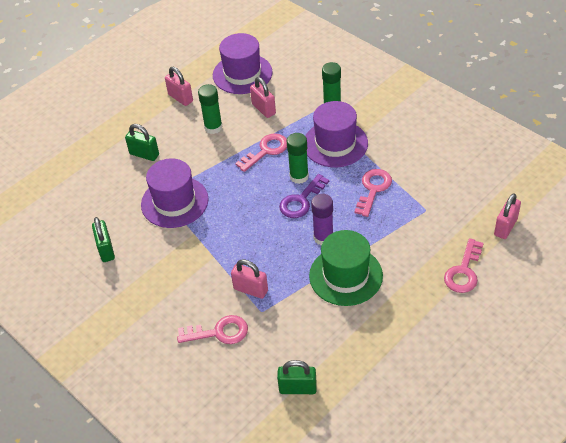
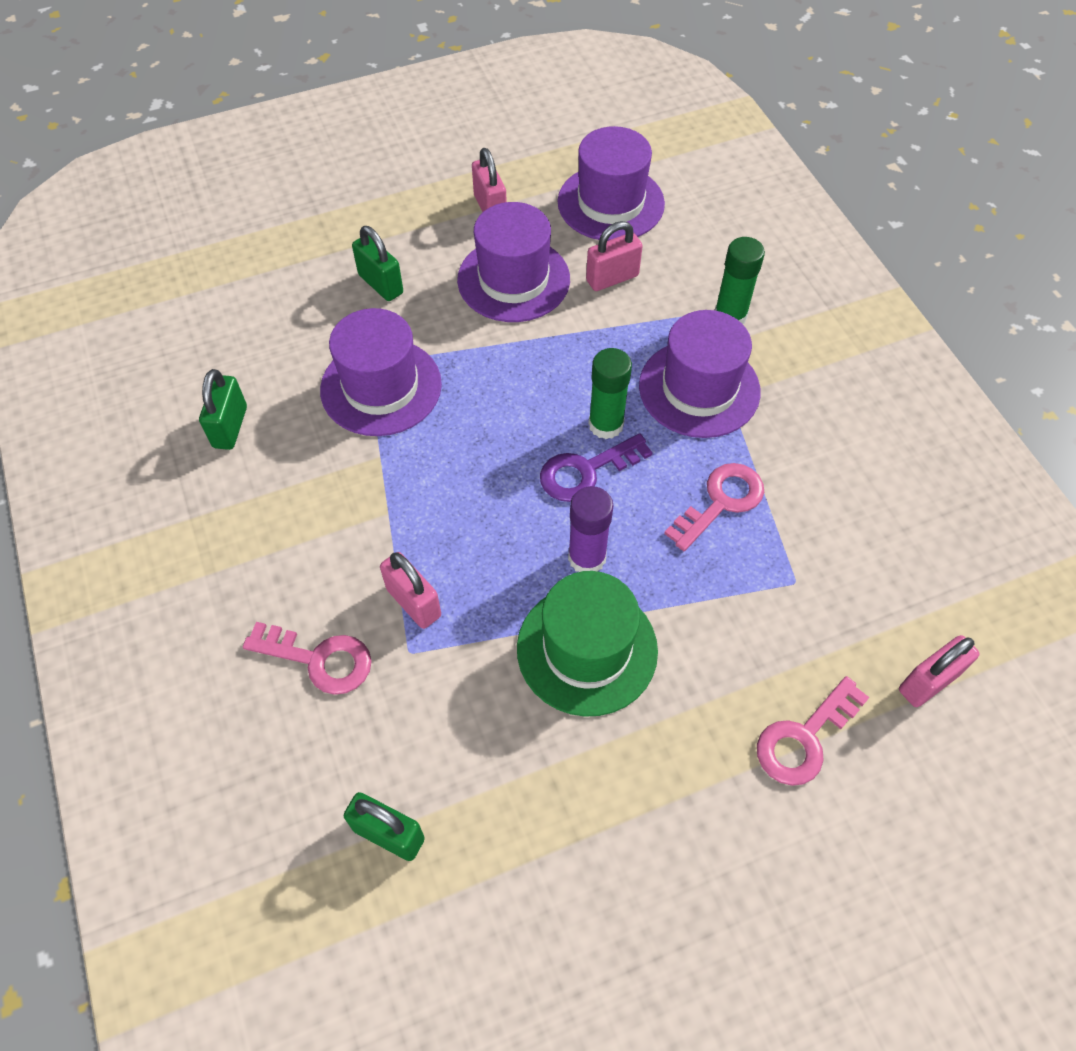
camera: 20 degrees right, 10 degrees up
(213, 127) = (513, 279): green glue stick -> purple hat
(263, 109) = (612, 278): pink padlock -> pink padlock turned 75 degrees clockwise
(266, 151) = (576, 355): pink key -> none

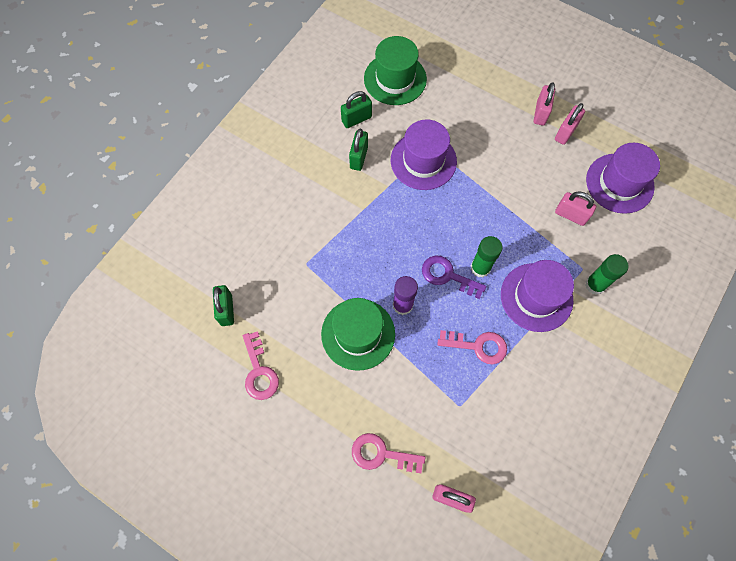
camera: 55 degrees right, 10 degrees up
(215, 338) = (395, 79): none -> green hat
(319, 659) = (279, 232): pink key -> pink key (259, 372)
(381, 284) = (478, 120): green padlock -> green padlock (359, 157)
(413, 602) = (329, 249): pink padlock -> pink padlock (540, 113)
(513, 279) = (530, 172): purple hat -> none

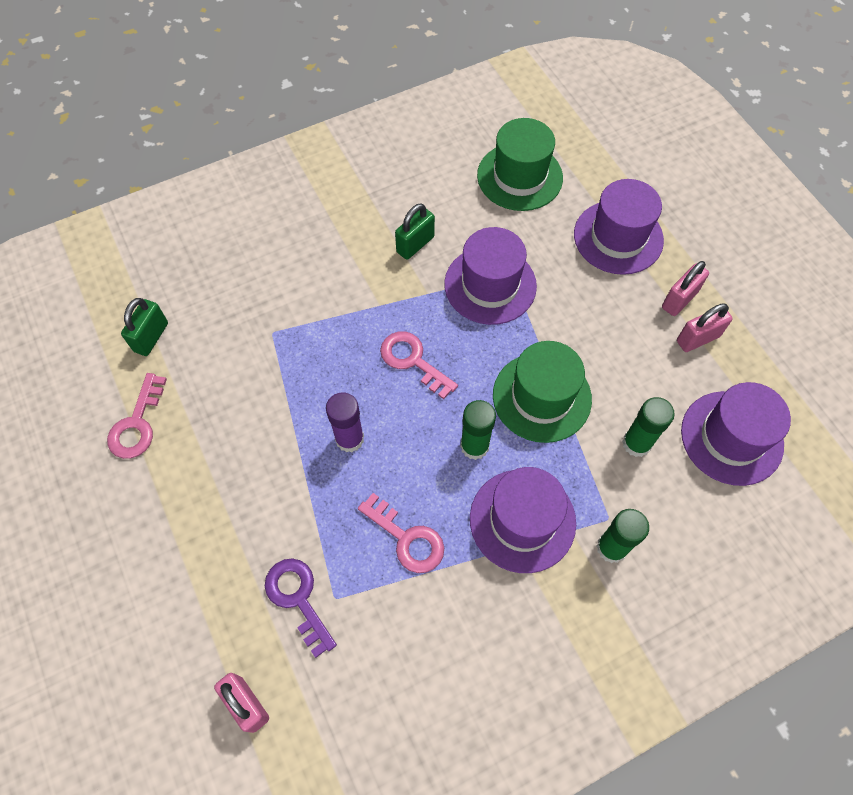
camera: 30 degrees right, 5 degrees down
(356, 119) = (442, 201): green padlock -> none
(358, 334) = (275, 443): green hat -> green hat (542, 397)
(381, 454) = (203, 599): pink key -> pink key (412, 360)
(447, 275) = (427, 433): purple key -> purple key (298, 598)
(480, 90) = (618, 237): none -> purple hat
(570, 215) = (636, 443): pink padlock -> green glue stick

